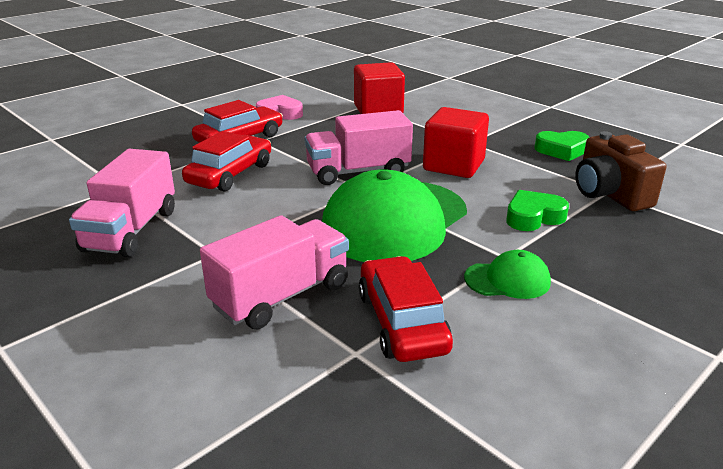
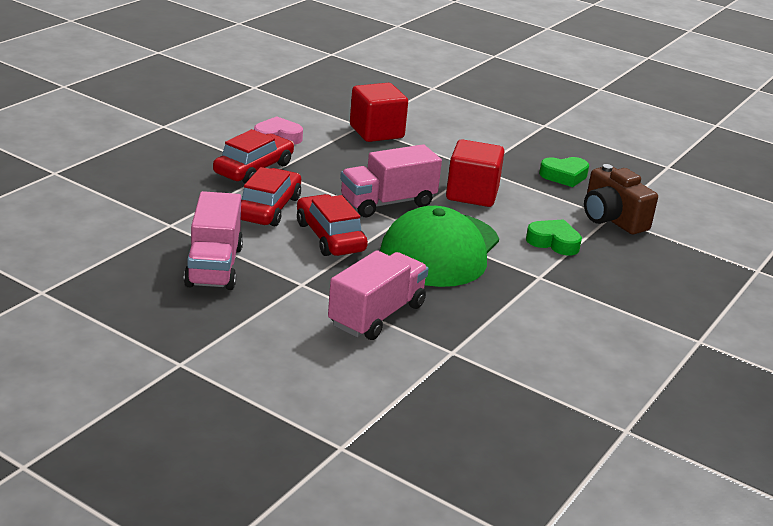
camera: 15 degrees left, 0 degrees up
(402, 322) = (477, 329): red car -> red car (330, 237)
(507, 280) = (546, 295): green cap -> none
(533, 217) = (553, 242): green heart -> green heart turned 60 degrees clockwise

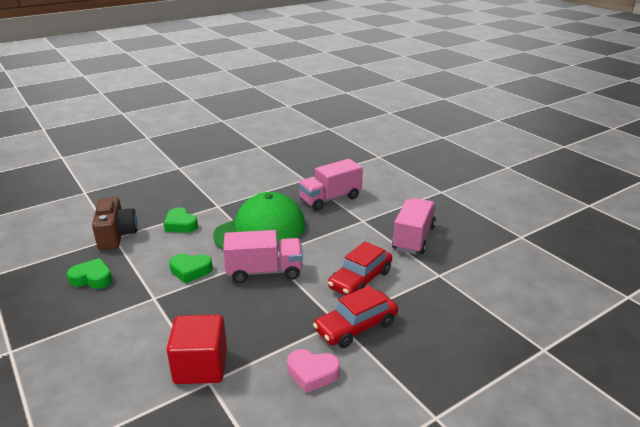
camera: 155 degrees left, 0 degrees up
(330, 237) = (327, 249): red car -> none
(472, 194) = (190, 271): red cube -> green heart

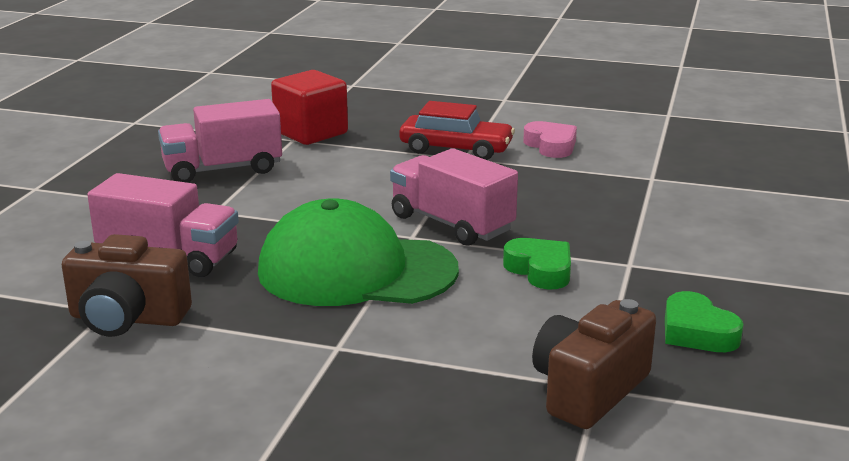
camera: 130 degrees left, 5 degrees down
(180, 224) = (454, 347): green heart -> none
(201, 366) = (646, 189): red cube -> red cube (311, 133)
(293, 181) = (127, 319): none -> brown camera
(360, 279) = (370, 170): red car -> none

